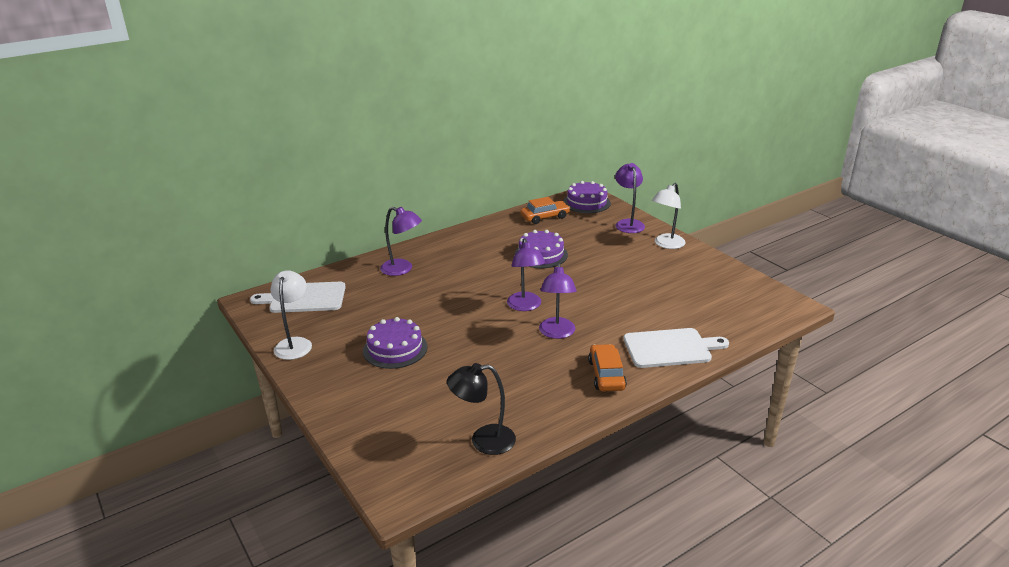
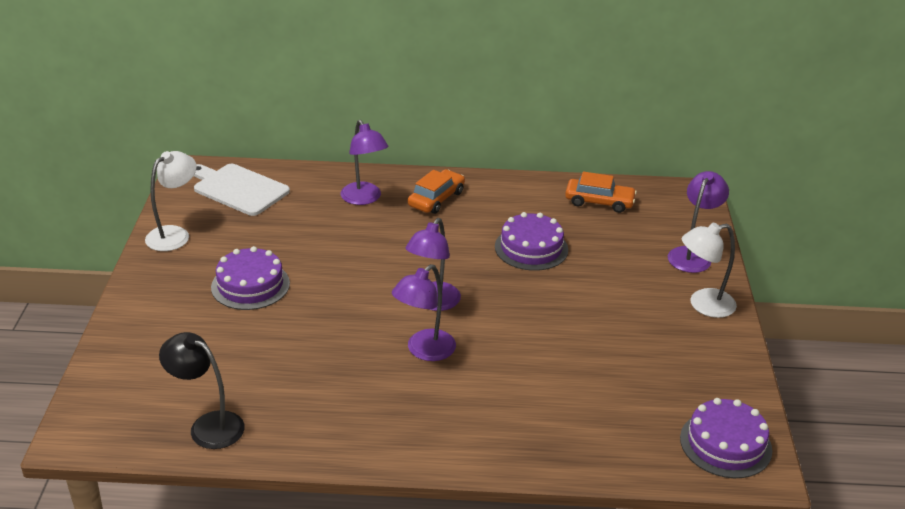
camera: 35 degrees right, 5 degrees up
(586, 202) = (677, 204): purple cake -> purple cake (725, 444)
(606, 375) = (412, 426): orange car -> orange car (436, 199)
(670, 348) = (524, 435): white cutting board -> none

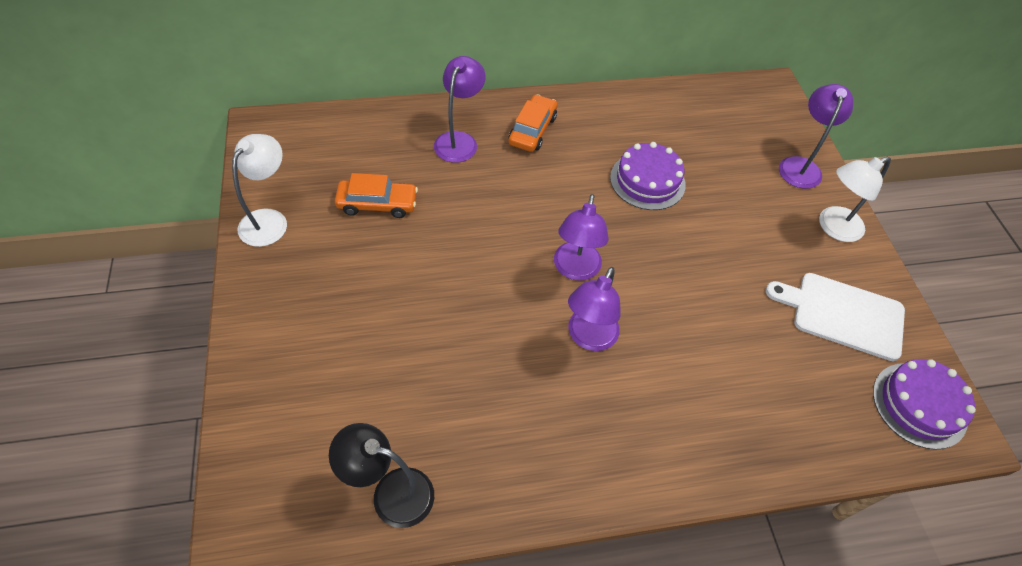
camera: 15 degrees left, 20 degrees up
(238, 189) = (321, 146): white cutting board -> white cutting board (843, 314)
(250, 285) = (375, 278): purple cake -> none
(364, 199) = (459, 140): purple lamp -> purple lamp turned 120 degrees counterclockwise
(599, 202) = (691, 111): orange car -> orange car (377, 204)

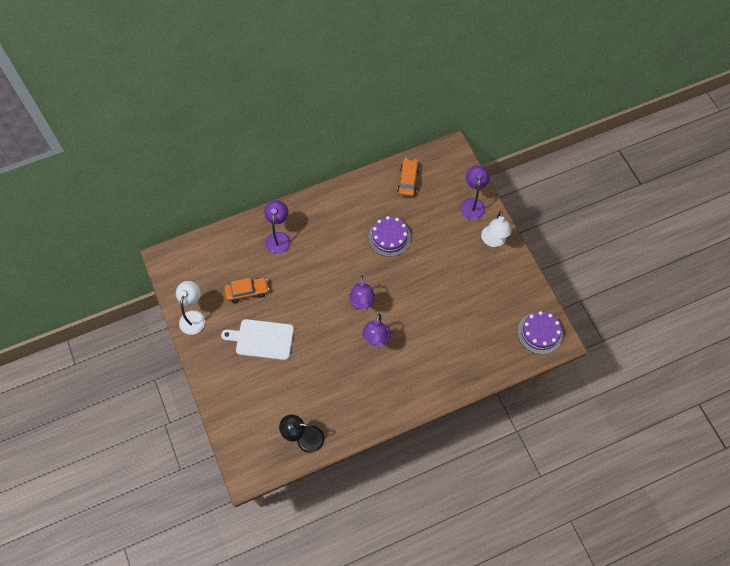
camera: 10 degrees left, 10 degrees up
(532, 130) = (318, 219): orange car -> orange car (408, 181)
(833, 228) = (493, 241): white lamp -> white lamp turned 45 degrees counterclockwise
(843, 314) = (501, 293): white cutting board -> white cutting board (262, 339)

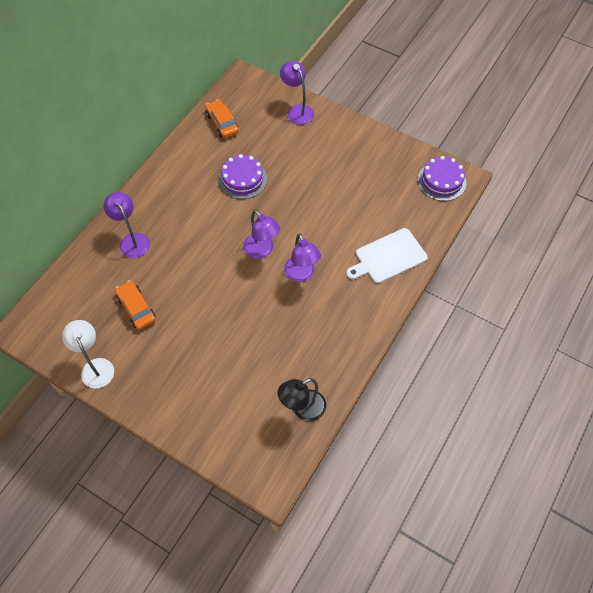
camera: 35 degrees left, 5 degrees down
(247, 292) = (136, 308): orange car -> orange car turned 75 degrees counterclockwise
(262, 339) = (186, 343): white cutting board -> white cutting board (388, 257)
(493, 241) = (340, 130): white lamp -> none

